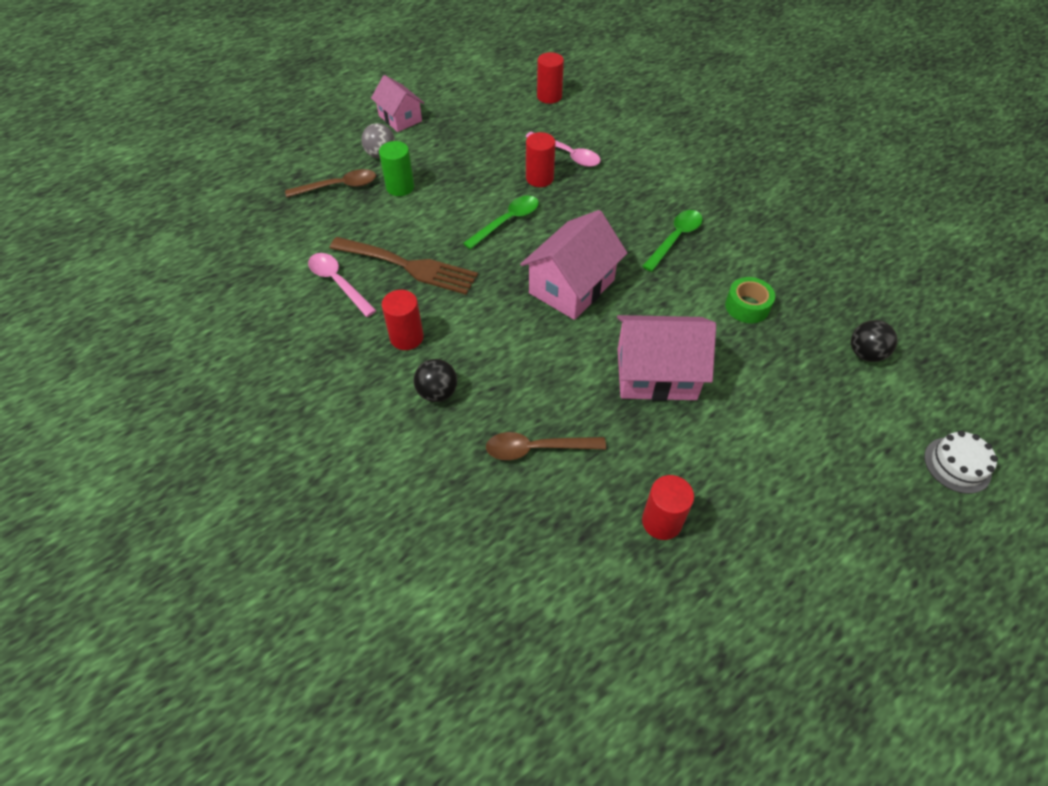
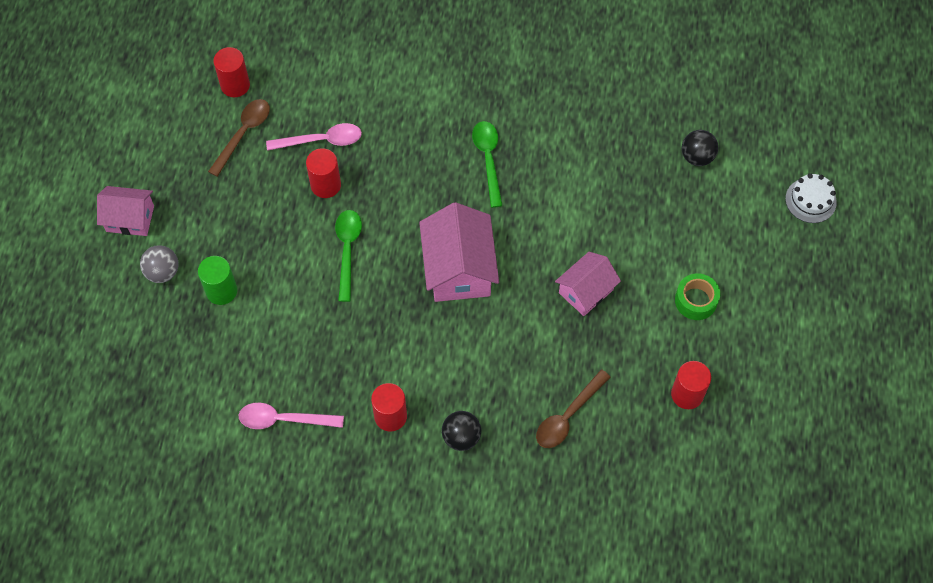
camera: 45 degrees left, 10 degrees up
(338, 186) = (168, 335): brown spoon -> brown spoon (243, 134)
(409, 266) = (320, 357): brown fork -> none
(656, 374) = (586, 291): pink house -> pink house, size x0.63
(747, 306) = (592, 181): green tape -> green tape (696, 300)

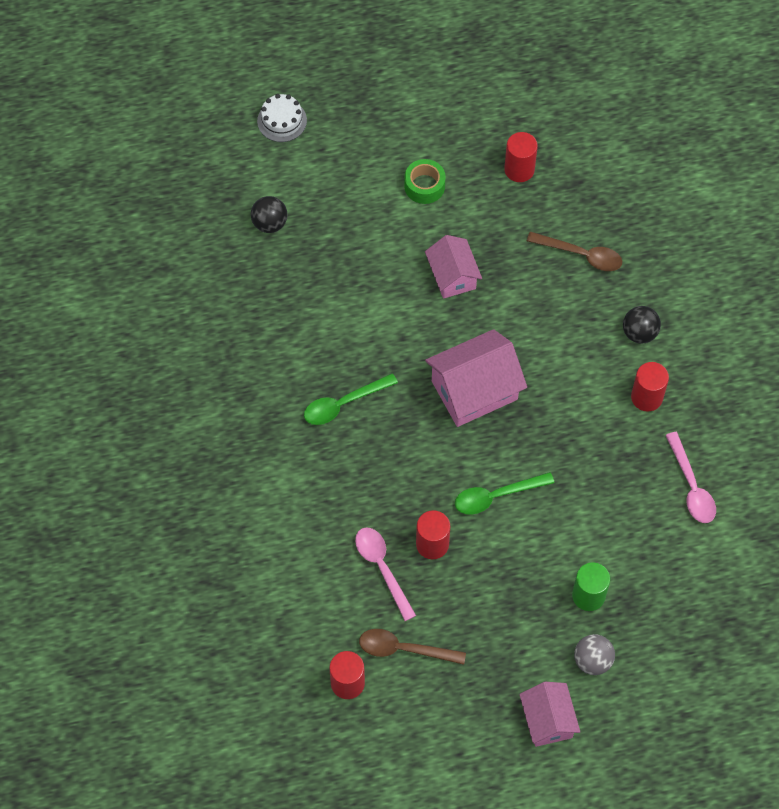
camera: 110 degrees left, 0 degrees up
(586, 291) = (452, 276): pink house -> pink house turned 45 degrees clockwise

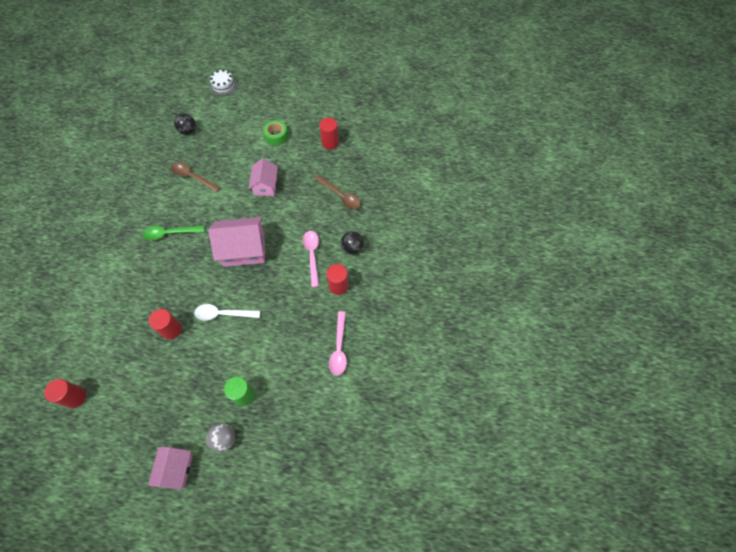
camera: 20 degrees right, 0 degrees up
(382, 568) = (136, 334): pink spoon -> pink spoon (312, 255)
(404, 649) = (119, 388): brown spoon -> brown spoon (193, 177)
(496, 496) = (223, 314): green spoon -> white spoon

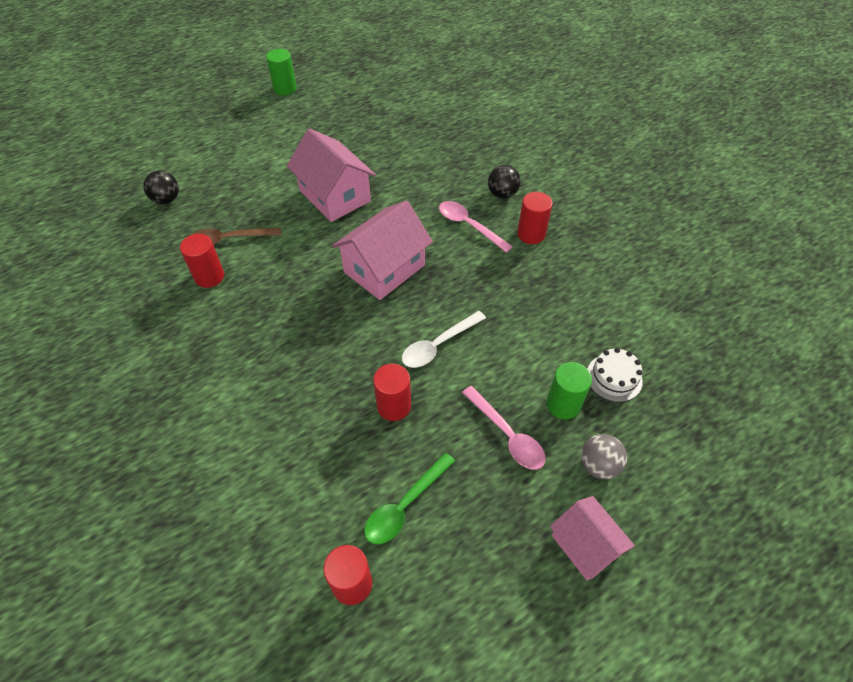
camera: 40 degrees left, 10 degrees down
(170, 233) = (268, 311): green spoon -> green spoon (405, 505)
(223, 85) = (163, 134): white cake -> white cake (614, 377)
(266, 185) = (335, 196): pink house -> pink house, size x1.58
(276, 136) = (291, 146): green tape -> none
(312, 91) = (285, 89): none -> green cylinder
(330, 143) = (362, 121): red cylinder -> red cylinder (209, 276)
(339, 348) = (603, 287): pink spoon -> pink spoon (507, 435)
(340, 196) = (432, 158): brown spoon -> none

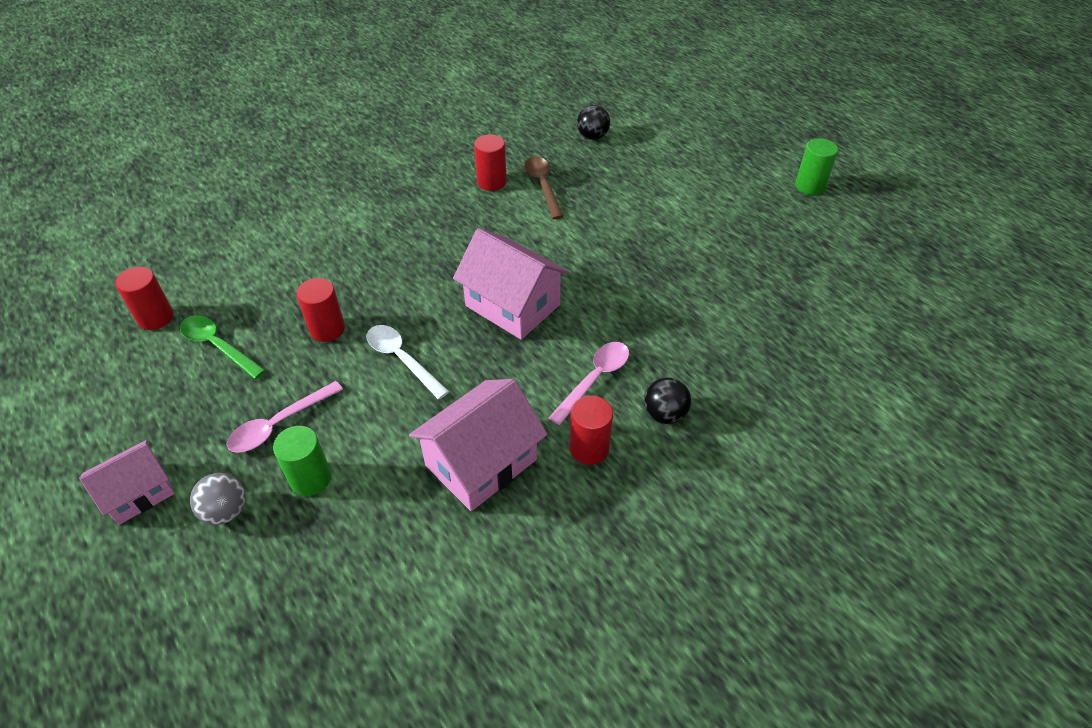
camera: 85 degrees right, 5 degrees down
(335, 196) = (624, 252): pink house -> pink house (481, 462)
(614, 377) = (343, 536): white cake -> none

